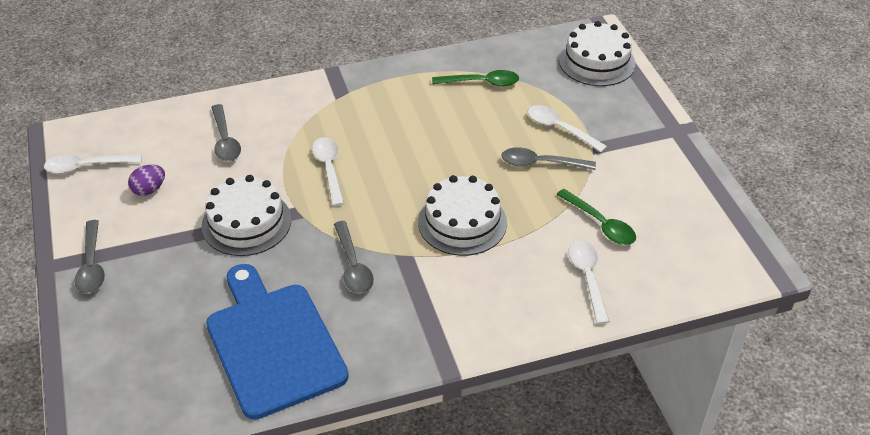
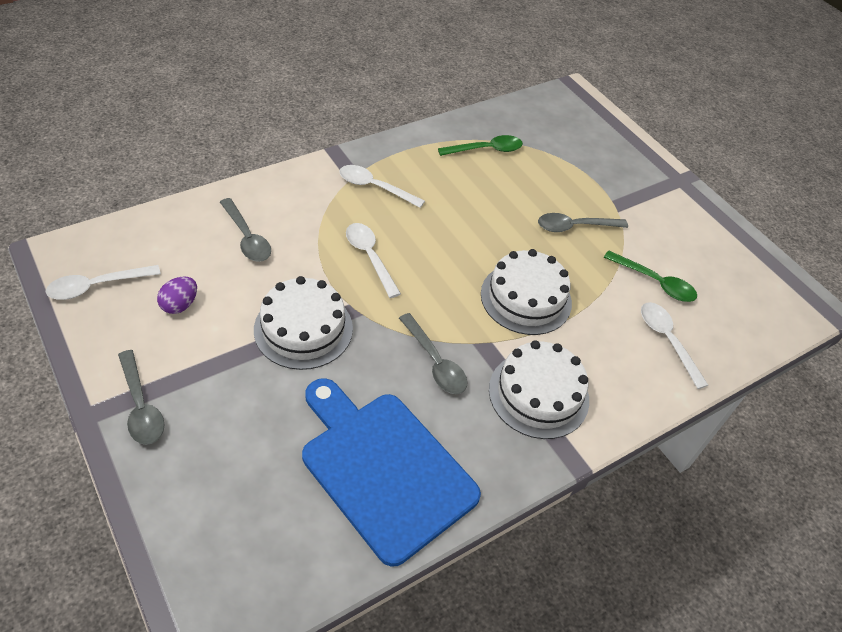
camera: 20 degrees left, 5 degrees up
(560, 129) = (577, 189): white spoon -> white spoon (374, 187)
(596, 62) = (582, 120): white cake -> white cake (538, 394)

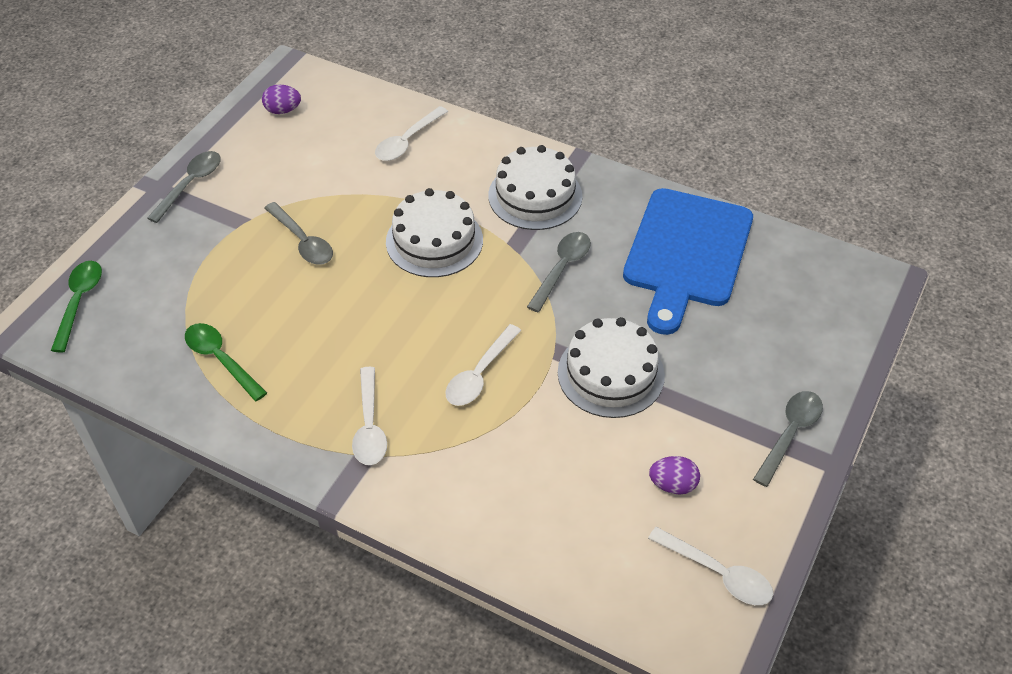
camera: 115 degrees left, 0 degrees up
(247, 238) = (542, 491): grey spoon -> grey spoon (190, 184)
(655, 282) = (339, 166): green spoon -> green spoon (79, 302)
(750, 279) = (283, 110): none -> purple egg

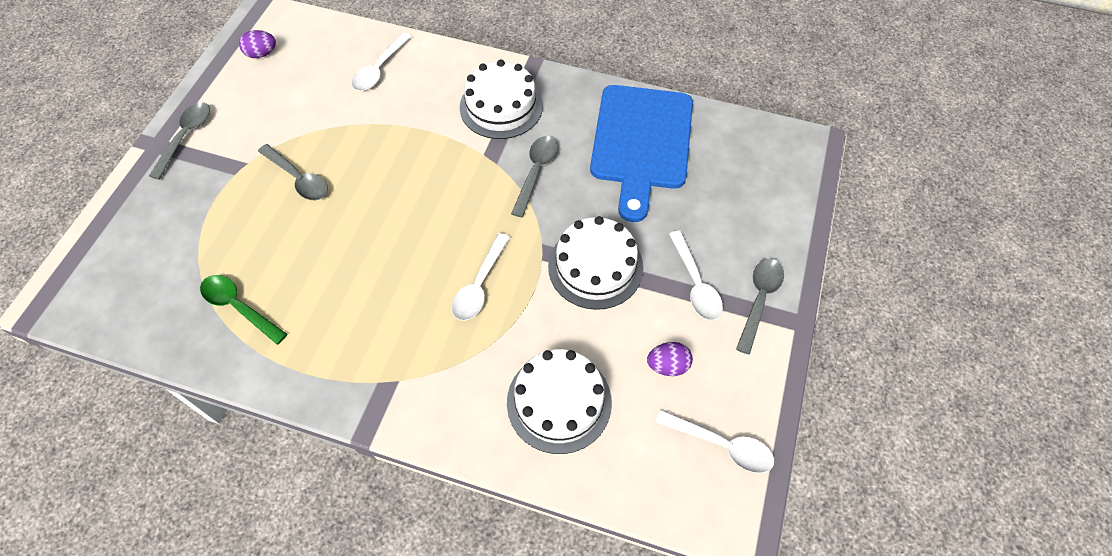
camera: 10 degrees left, 10 degrees up
(79, 302) = (95, 269): green spoon -> none
(369, 426) = (387, 352): white spoon -> white spoon (695, 284)
(434, 241) = (418, 161): white cake -> white cake (559, 402)

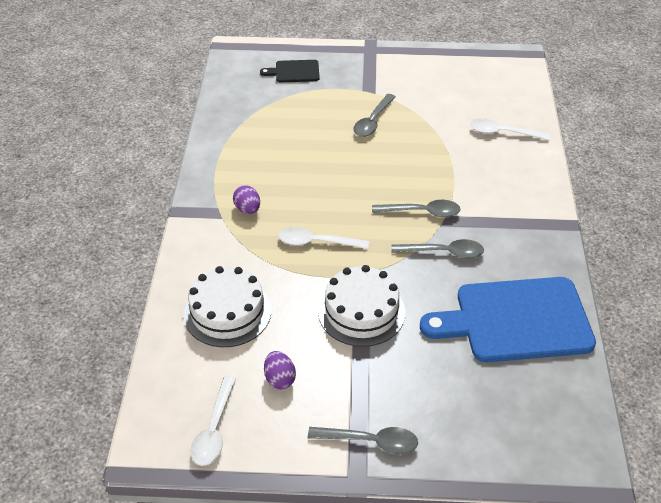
camera: 75 degrees right, 15 degrees down
(151, 238) = (294, 72): none -> black cutting board
(186, 137) = (383, 59): grey spoon -> grey spoon (422, 212)
(239, 307) = (256, 126): green spoon -> none
(262, 54) = (480, 69): purple egg -> purple egg (247, 209)
(501, 106) = (505, 214): white cake -> none
(695, 284) = (370, 387): white spoon -> none

